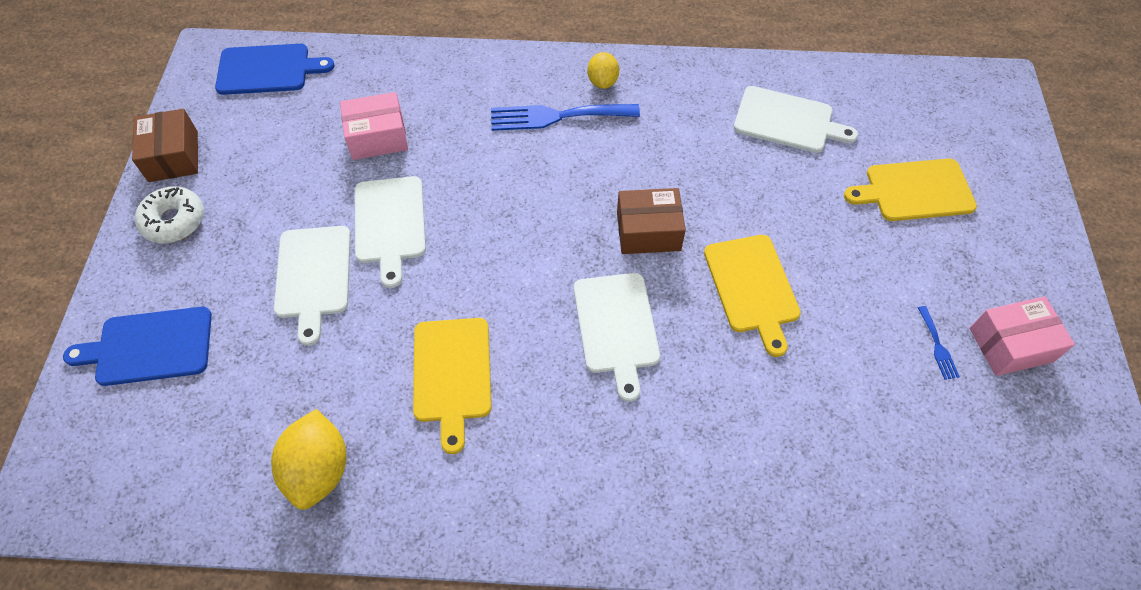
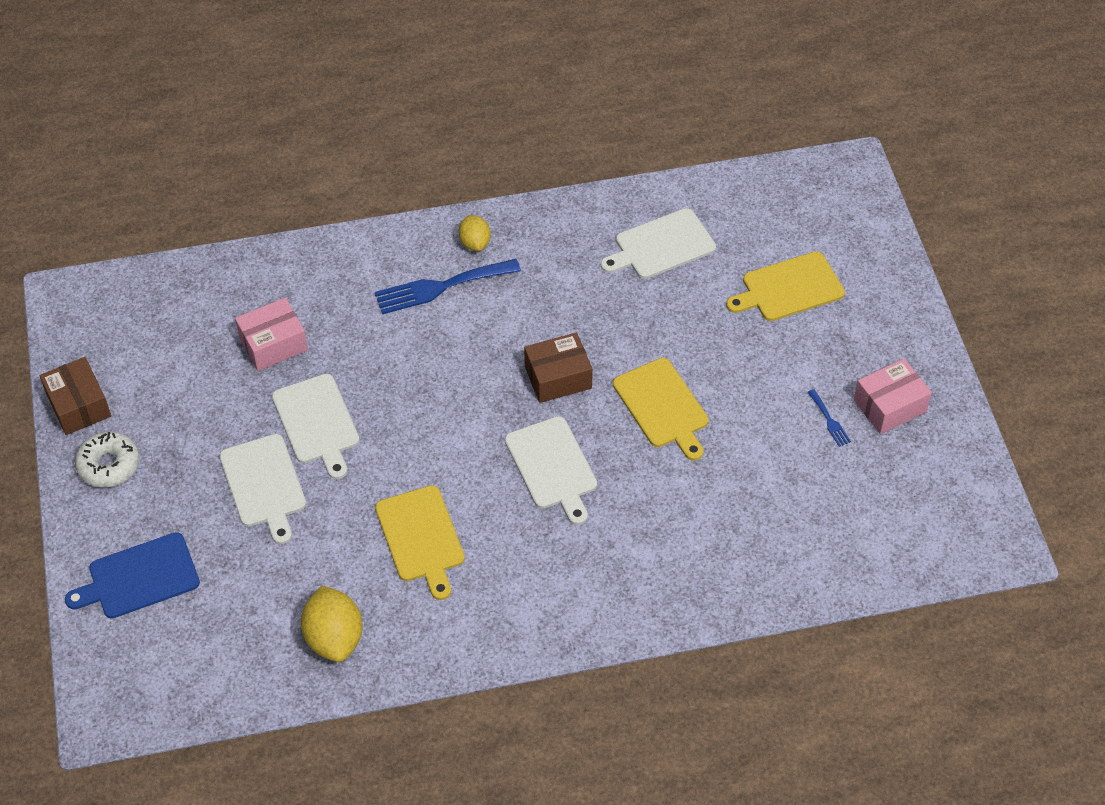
camera: 15 degrees left, 5 degrees down
(268, 69) = (134, 299): blue cutting board -> none
(787, 121) = (661, 246): white cutting board -> white cutting board turned 150 degrees clockwise

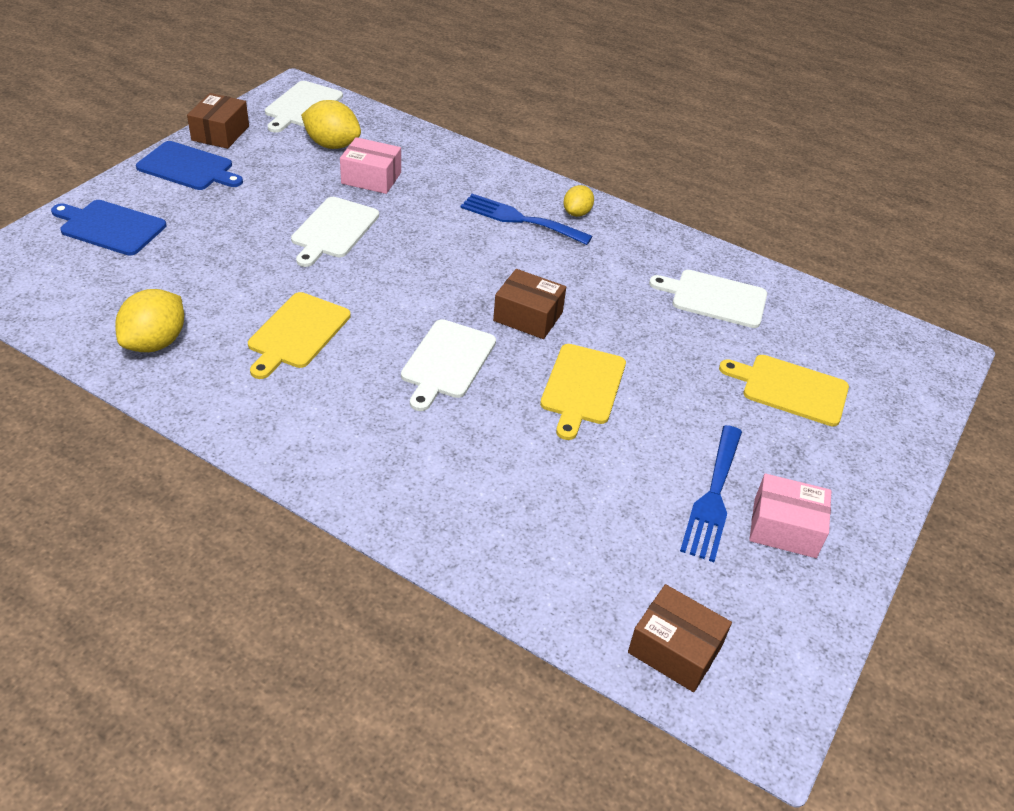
camera: 40 degrees right, 10 degrees down
(109, 465) = (188, 167): white donut -> blue cutting board
(192, 336) = (332, 145): none -> yellow lemon
(264, 485) = (252, 236): white cutting board -> white cutting board (302, 106)
(829, 420) = (713, 497): blue fork -> blue fork, size x2.18
(913, 546) = (674, 649): none -> brown box

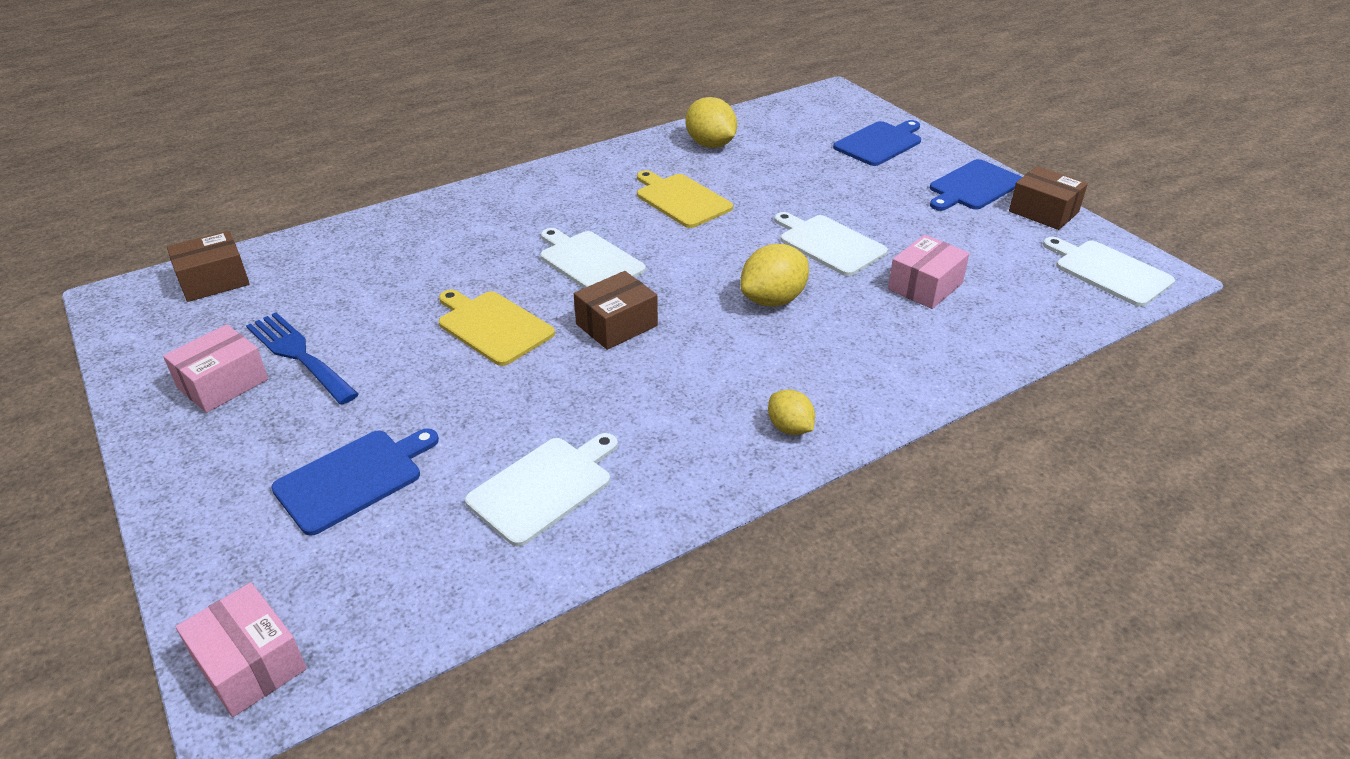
camera: 120 degrees right, 5 degrees down
(332, 145) = (1007, 275): yellow lemon -> yellow lemon (773, 300)
(519, 219) = (796, 373): blue fork -> none
(790, 389) = (353, 478): yellow cutting board -> blue cutting board
(931, 364) = (250, 664): none -> pink box

